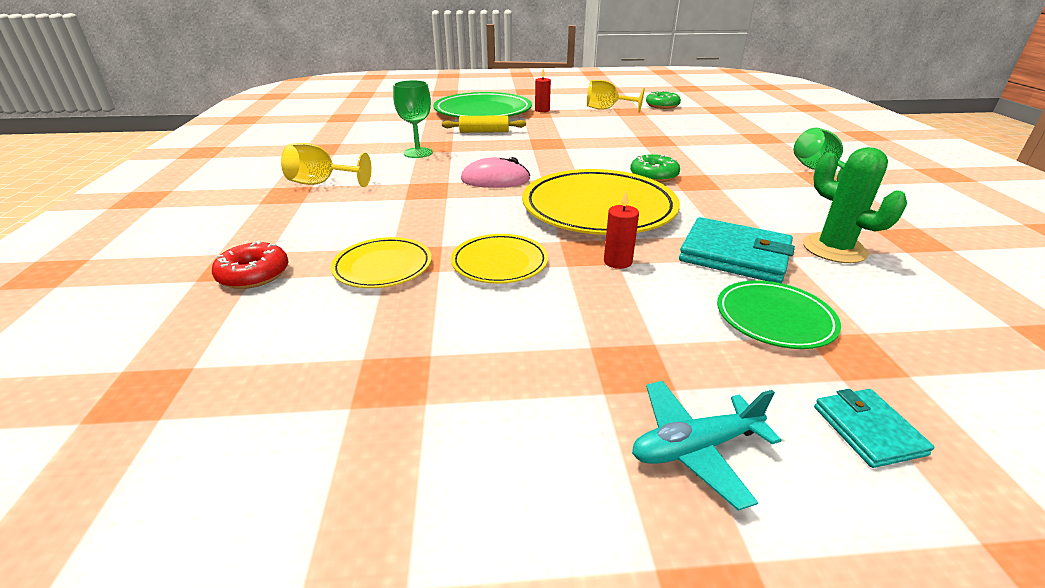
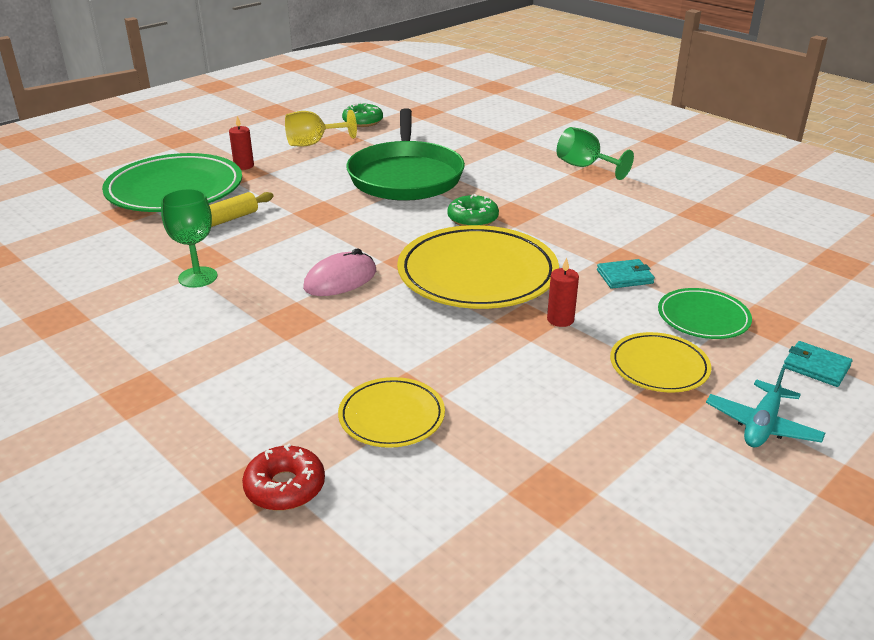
camera: 40 degrees left, 0 degrees up
(321, 183) = (154, 362): yellow goblet -> none
(499, 263) = (479, 363): yellow plate -> yellow plate (659, 366)
(643, 139) = (406, 176): none -> green pan
(734, 255) = (624, 277): turquoise wallet -> turquoise wallet, size x0.55
(834, 249) = (674, 243): green cactus -> none

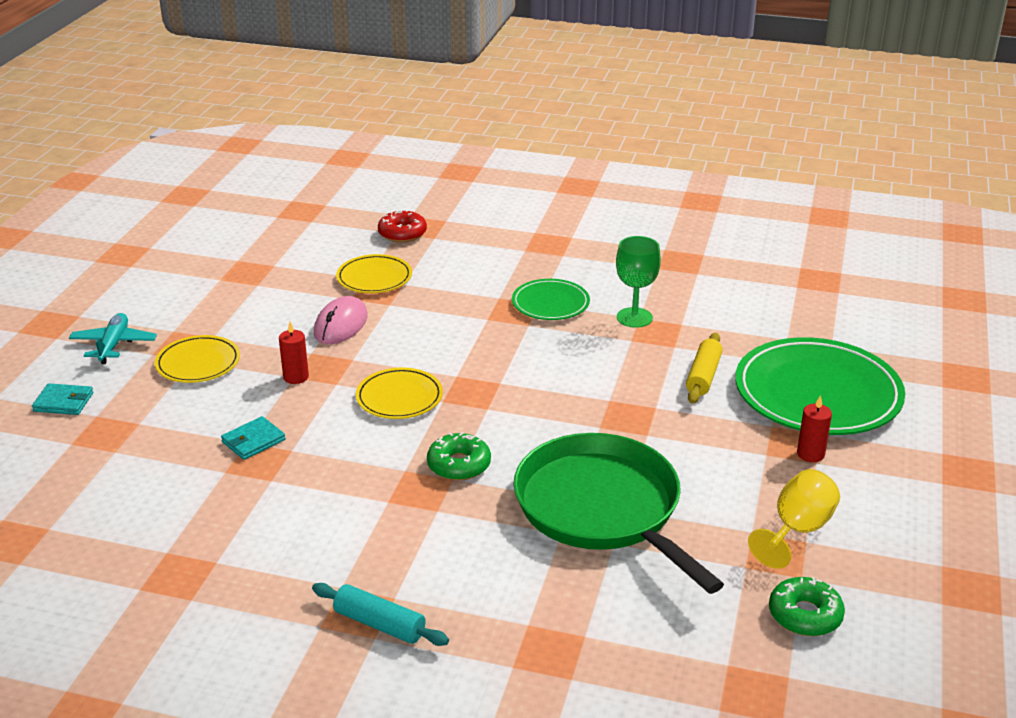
camera: 150 degrees right, 0 degrees up
(340, 279) = (516, 353): pink mouse -> pink mouse (341, 325)
(477, 274) = (399, 397): yellow plate -> yellow plate, size x0.52
(585, 167) = (379, 624): green goblet -> turquoise rolling pin
(703, 318) = (166, 419): green plate -> green plate (550, 303)

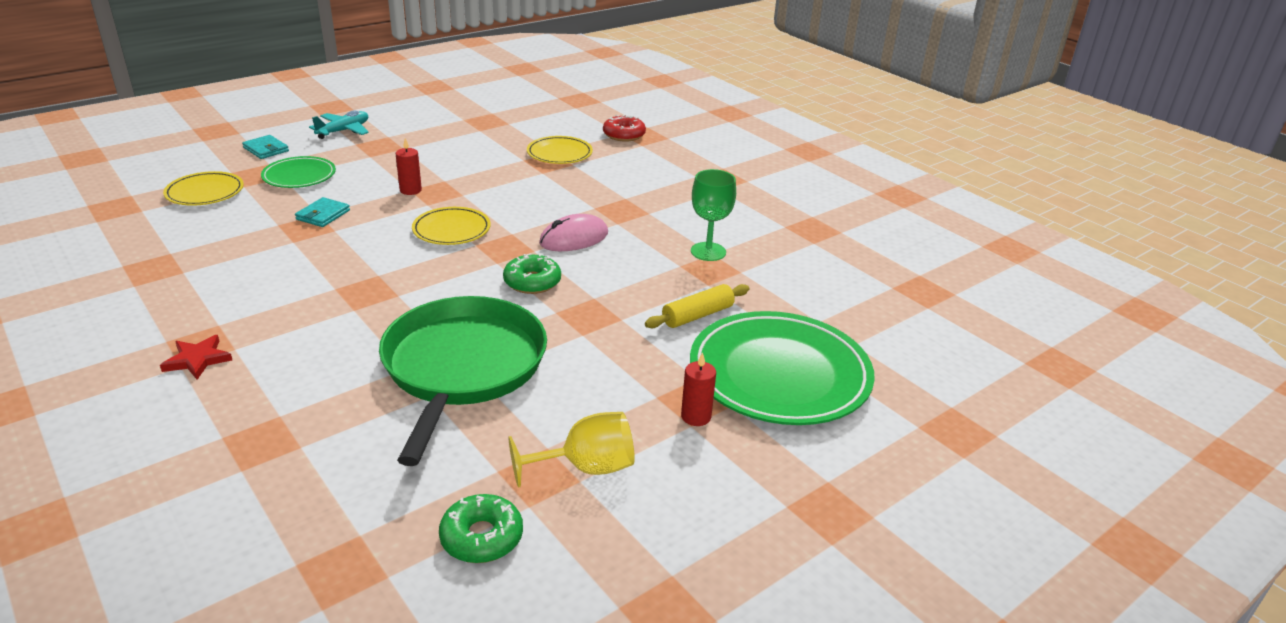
camera: 35 degrees right, 0 degrees up
(198, 363) = (370, 159): yellow plate -> yellow plate (205, 192)
(253, 441) = (323, 215): turquoise wallet -> turquoise wallet turned 60 degrees counterclockwise
(341, 325) = (490, 172): pink mouse -> pink mouse (574, 238)
(379, 624) = (198, 360): turquoise rolling pin -> red star
(459, 465) = (416, 288): green donut -> green donut (532, 282)
(550, 303) = (657, 216): green plate -> green plate (299, 176)

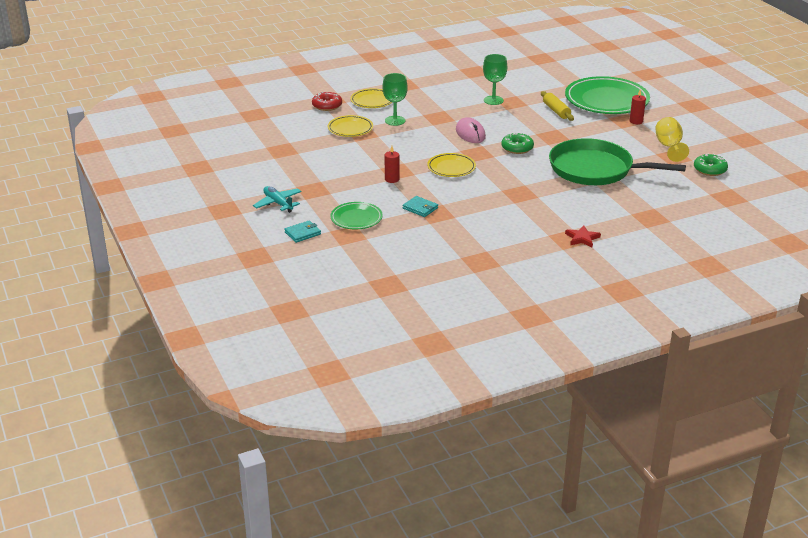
camera: 75 degrees left, 0 degrees up
(205, 192) = (373, 252): yellow plate -> yellow plate (372, 101)
(596, 180) = (395, 121): none -> green goblet

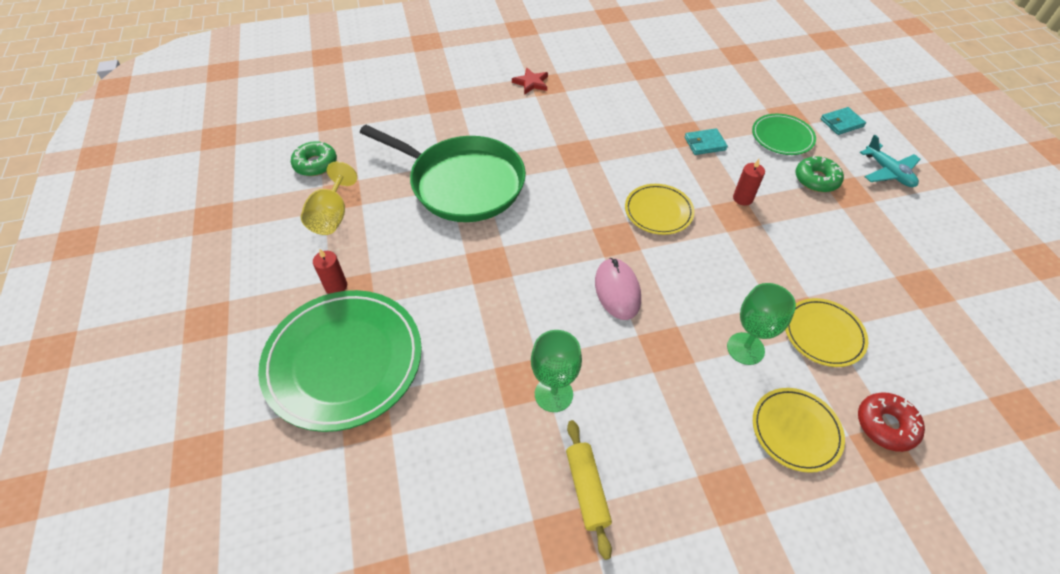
camera: 170 degrees left, 20 degrees up
(420, 208) = (705, 143): turquoise wallet -> turquoise wallet turned 60 degrees counterclockwise
(517, 148) = (553, 243): green donut -> green donut (816, 180)
(556, 111) = (451, 338): yellow rolling pin -> yellow rolling pin (587, 489)

